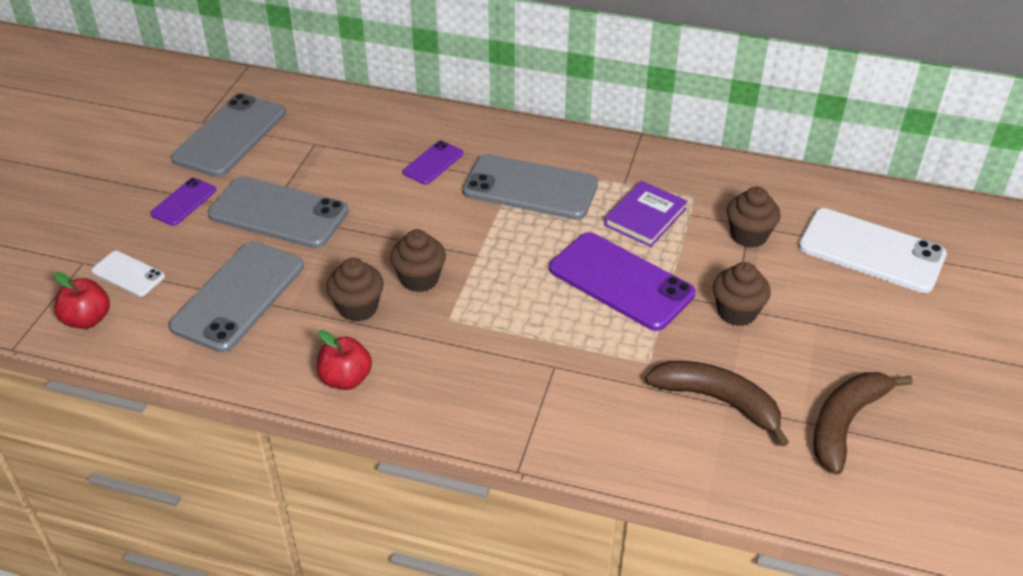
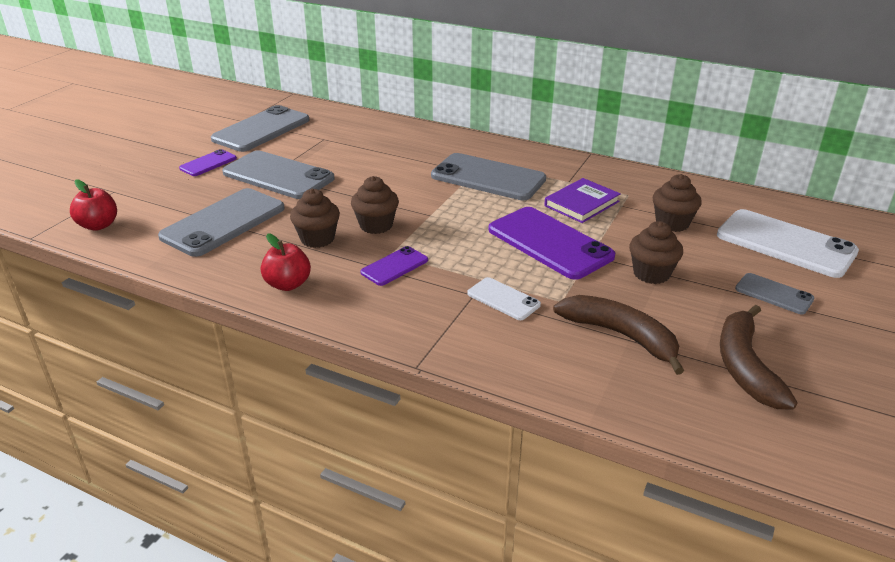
camera: 10 degrees right, 10 degrees down
(128, 274) = (144, 201): white phone -> white phone (503, 299)
(433, 163) = (413, 157): purple phone -> purple phone (394, 266)
(845, 423) = (745, 366): brown banana -> brown banana turned 45 degrees counterclockwise
(865, 324) = (774, 294): none -> grey phone

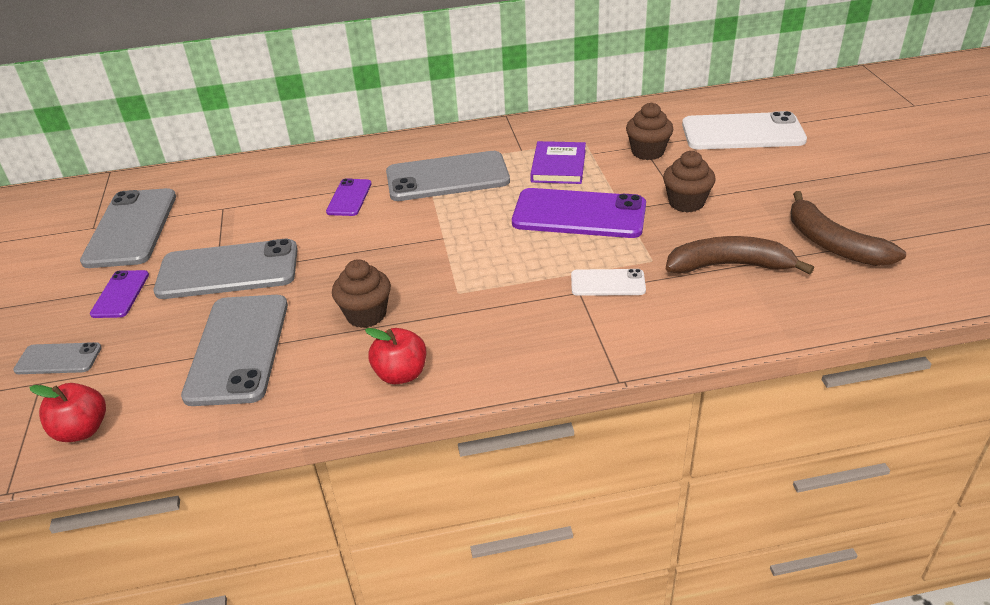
camera: 35 degrees left, 5 degrees up
(376, 225) = (406, 272): brown cupcake -> none
(394, 266) = (477, 303): purple phone -> purple phone (349, 198)
(774, 294) = (783, 177): grey phone -> grey phone (58, 359)

